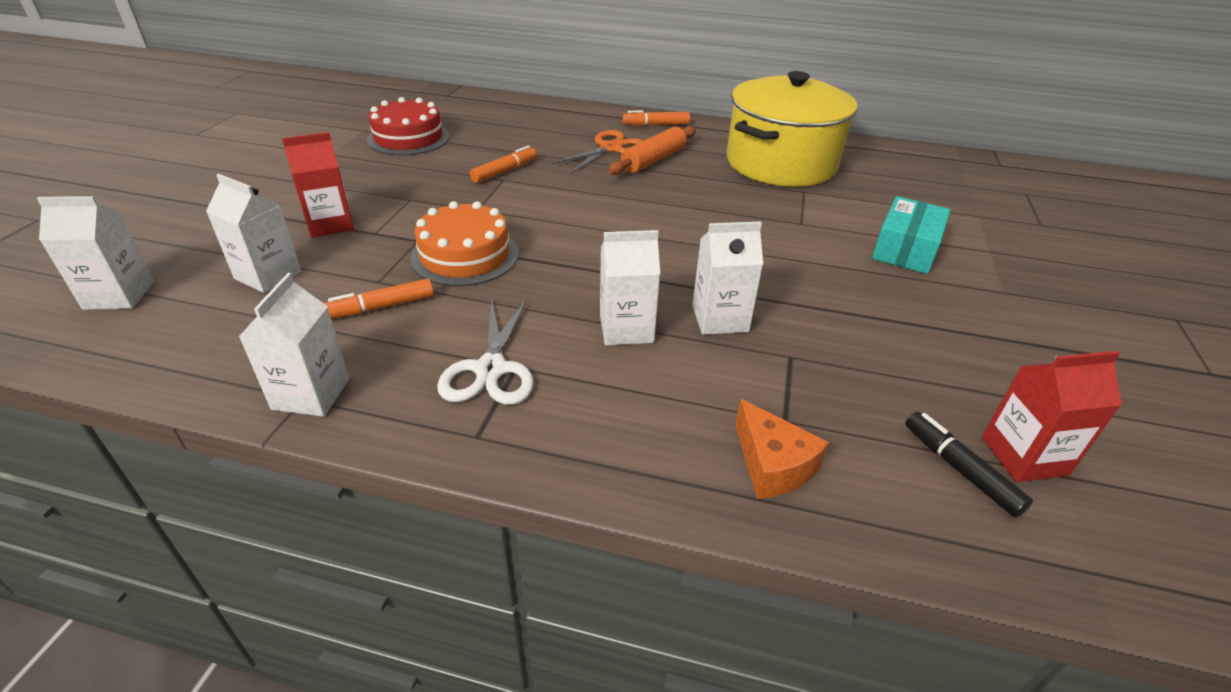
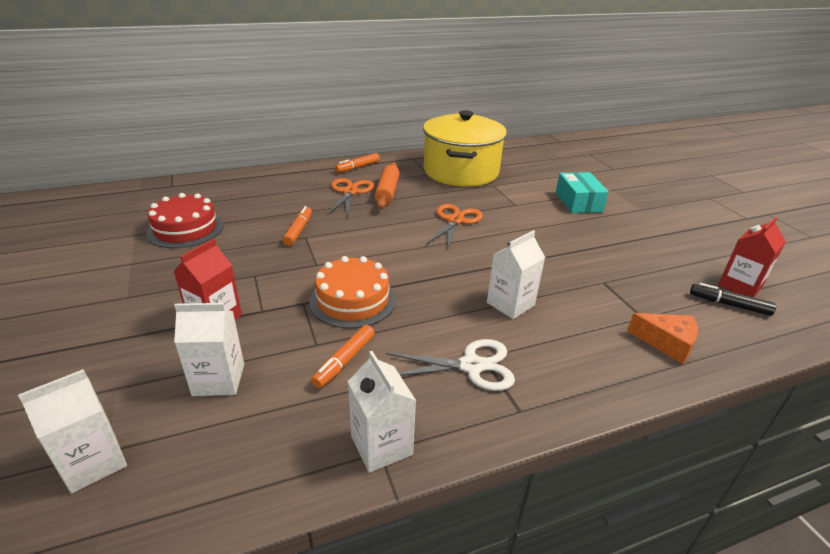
camera: 35 degrees left, 5 degrees down
(491, 369) = (471, 366): white scissors -> white scissors turned 60 degrees counterclockwise
(692, 216) = (455, 220): none -> orange scissors
(720, 318) = (547, 276): white carton -> none

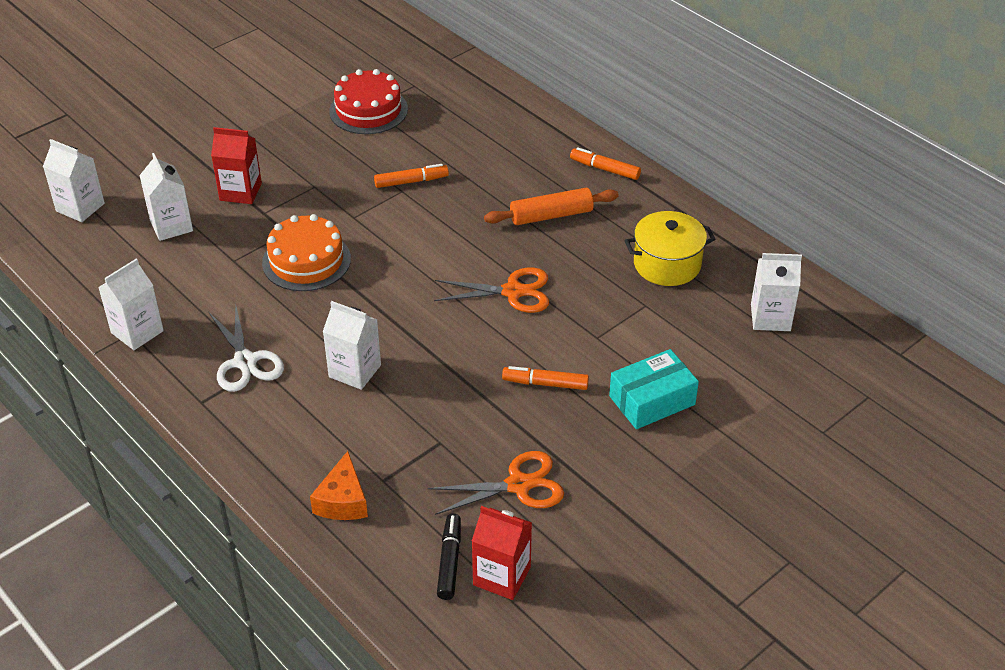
camera: 70 degrees right, 10 degrees up
(344, 361) = (219, 283): orange marker -> orange marker (545, 383)
(350, 192) = (528, 186): orange scissors -> orange scissors (518, 485)
(460, 171) = (667, 264): yellow pot -> yellow pot, size x0.57
(521, 159) = (770, 317): none -> white carton

